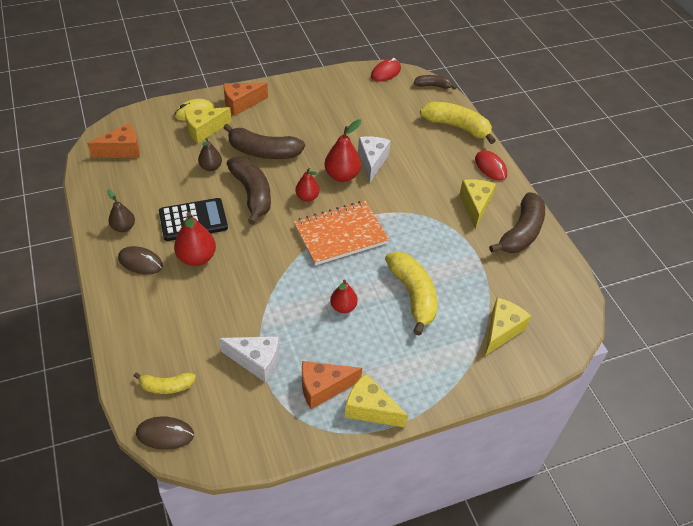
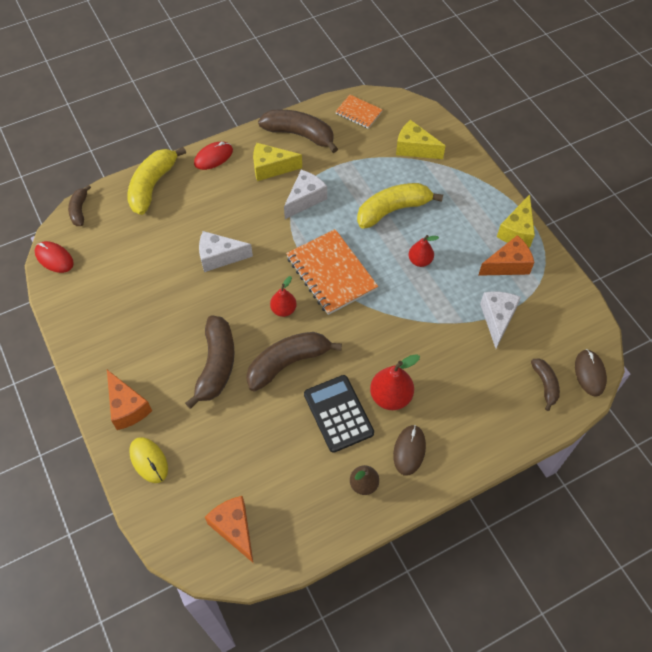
camera: 95 degrees left, 10 degrees up
(166, 386) = (545, 385): yellow banana -> brown banana
(204, 130) = (184, 439): yellow cheese -> none
(211, 167) = (250, 415): brown pear -> none
(323, 388) = (508, 265): orange cheese -> orange cheese turned 90 degrees counterclockwise
(342, 176) = (245, 282): red pear -> none
(433, 226) = (305, 199): none -> white cheese
(556, 287) = (358, 113): none -> orange notebook

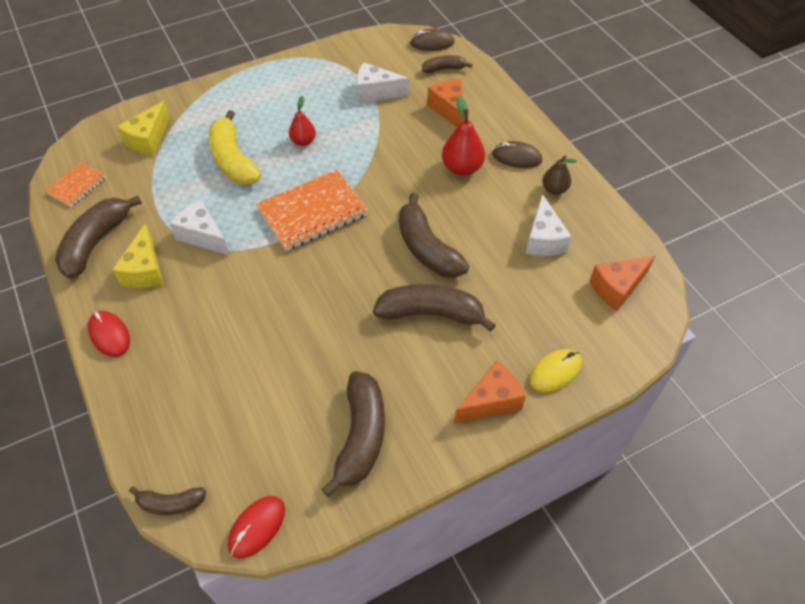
camera: 90 degrees left, 5 degrees down
(110, 316) = (361, 437): none -> brown banana
(152, 185) = (144, 406): yellow banana -> none
(219, 257) = (278, 319): white cheese -> white cheese (543, 239)
(283, 309) = (358, 253): red pear -> none
(338, 413) = (483, 207): black calculator -> none
(508, 265) = (315, 81): orange cheese -> orange cheese (449, 110)
(517, 231) = (275, 72): yellow cheese -> none

